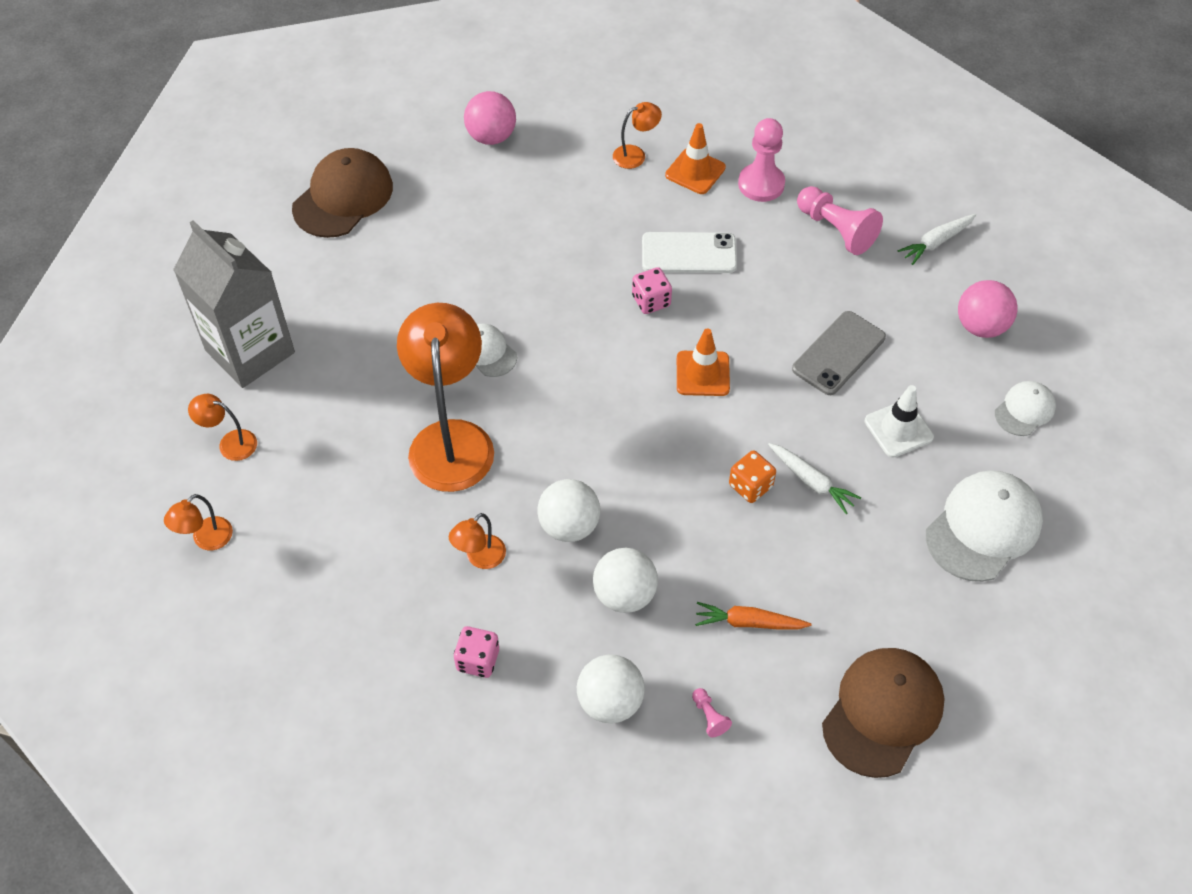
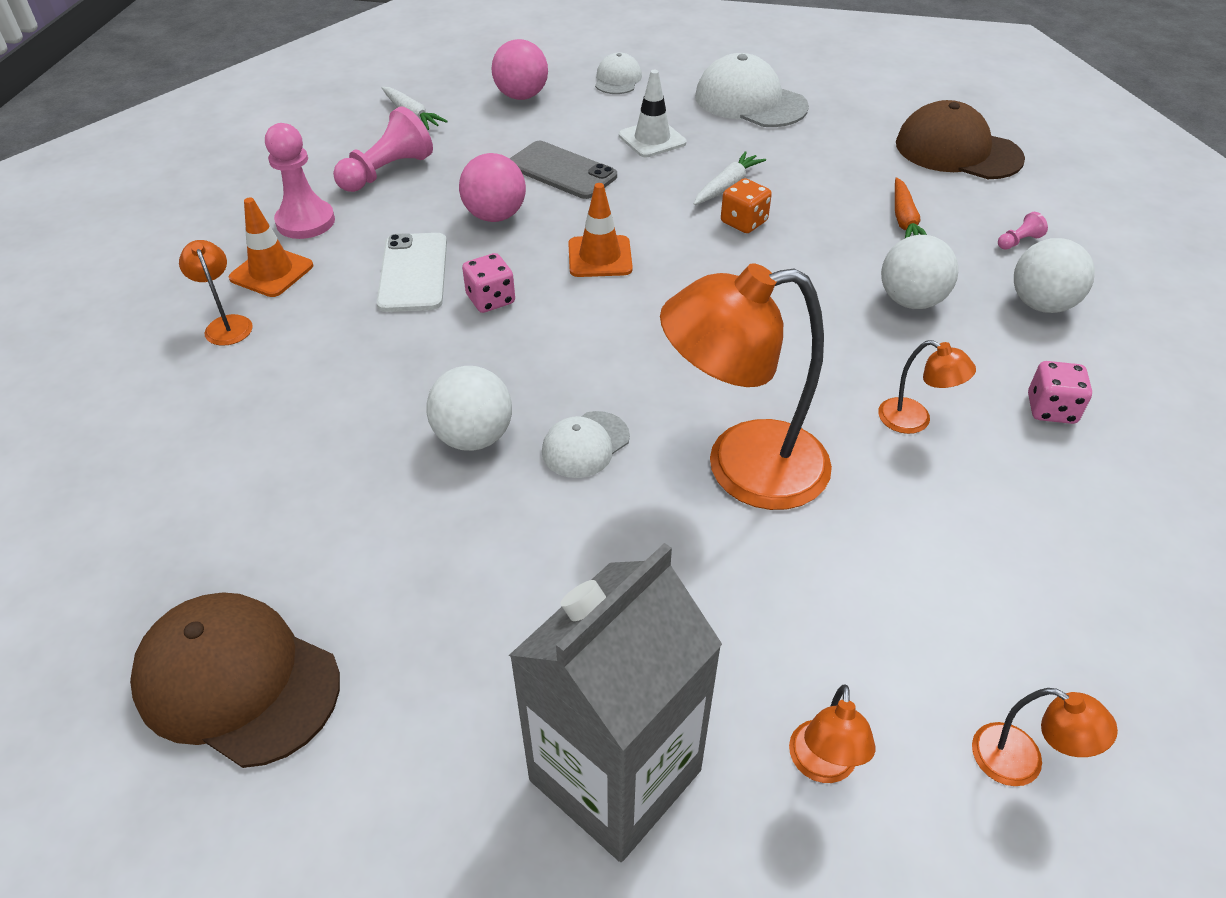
camera: 95 degrees left, 10 degrees down
(491, 137) = (140, 482): pink ball -> pink ball (495, 216)
(569, 526) = (839, 348): white ball -> white ball (473, 437)
(1024, 410) = (617, 79): white cap -> white cap turned 60 degrees clockwise

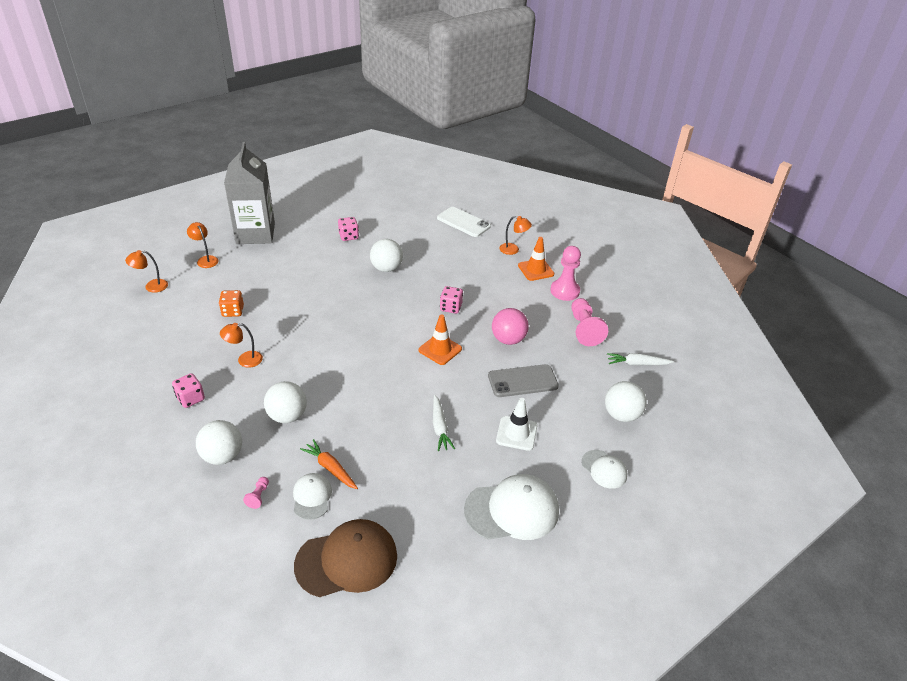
camera: 130 degrees right, 5 degrees down
(237, 681) = (362, 202): brown cap -> none
(413, 273) = (493, 299): white phone -> white phone (463, 222)
(424, 579) = (348, 236): none -> pink dice
(521, 96) = (621, 415): pink ball -> white ball
(585, 445) = (350, 286): white cap -> white cap (312, 497)
(742, 468) = (292, 308): orange lamp -> none
(744, 222) = (406, 410): orange dice -> orange dice (233, 311)

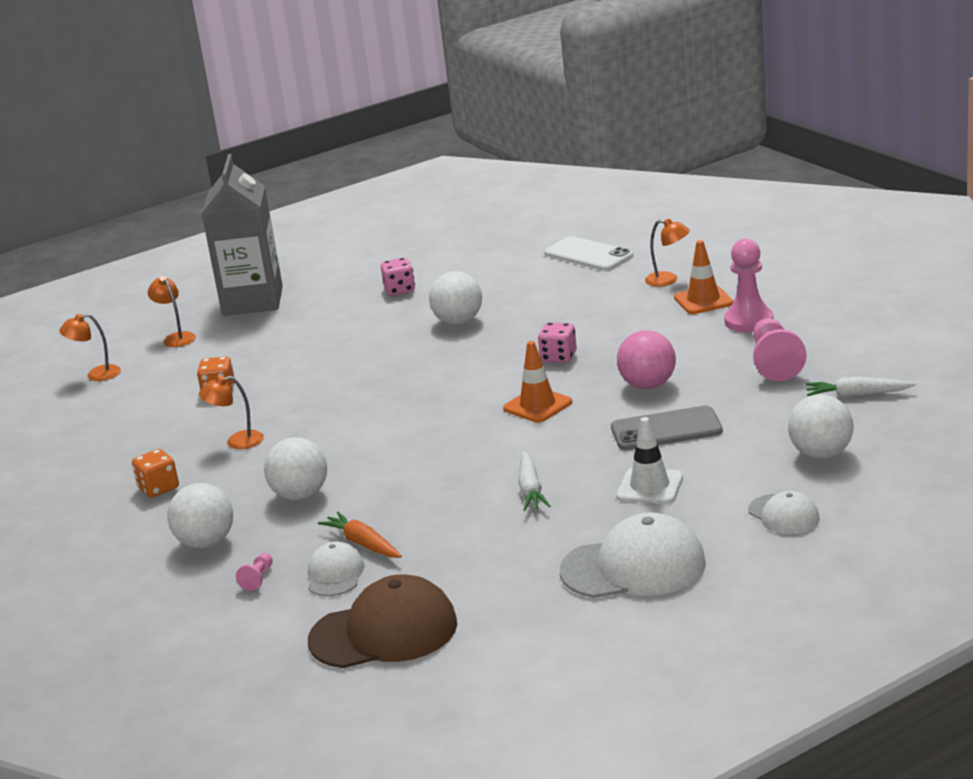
camera: 10 degrees right, 15 degrees down
(190, 398) = (158, 488): pink dice -> orange dice

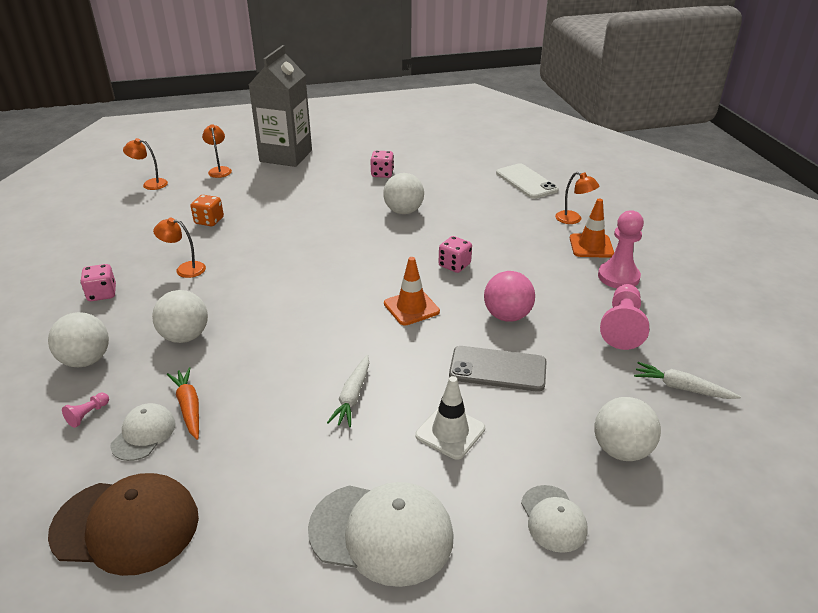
camera: 15 degrees right, 10 degrees up
(158, 488) = (102, 294): orange dice -> pink dice

